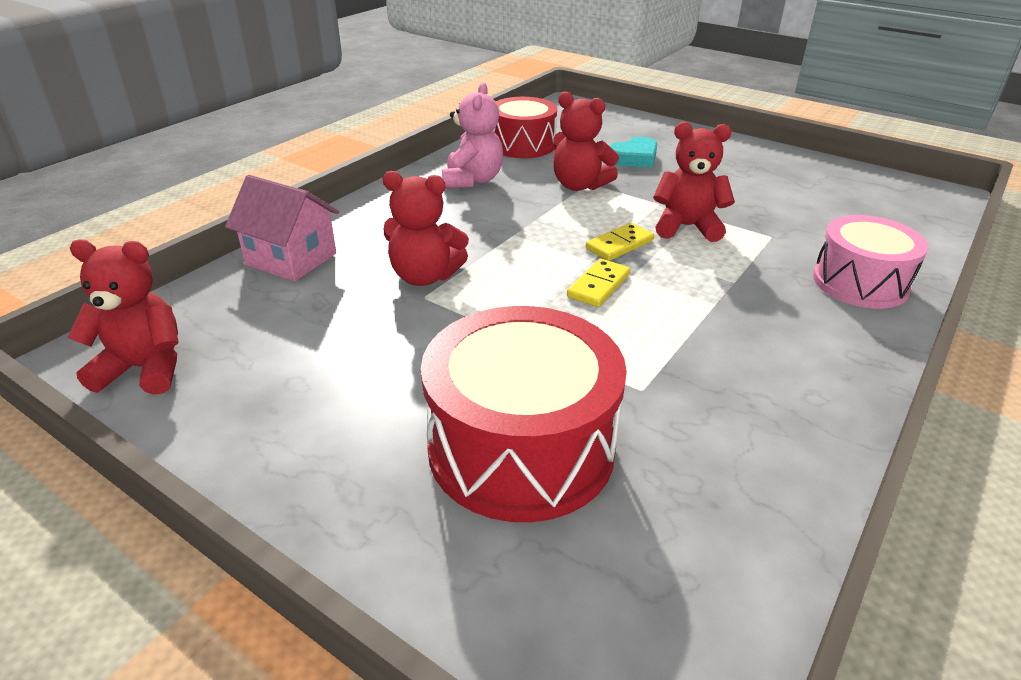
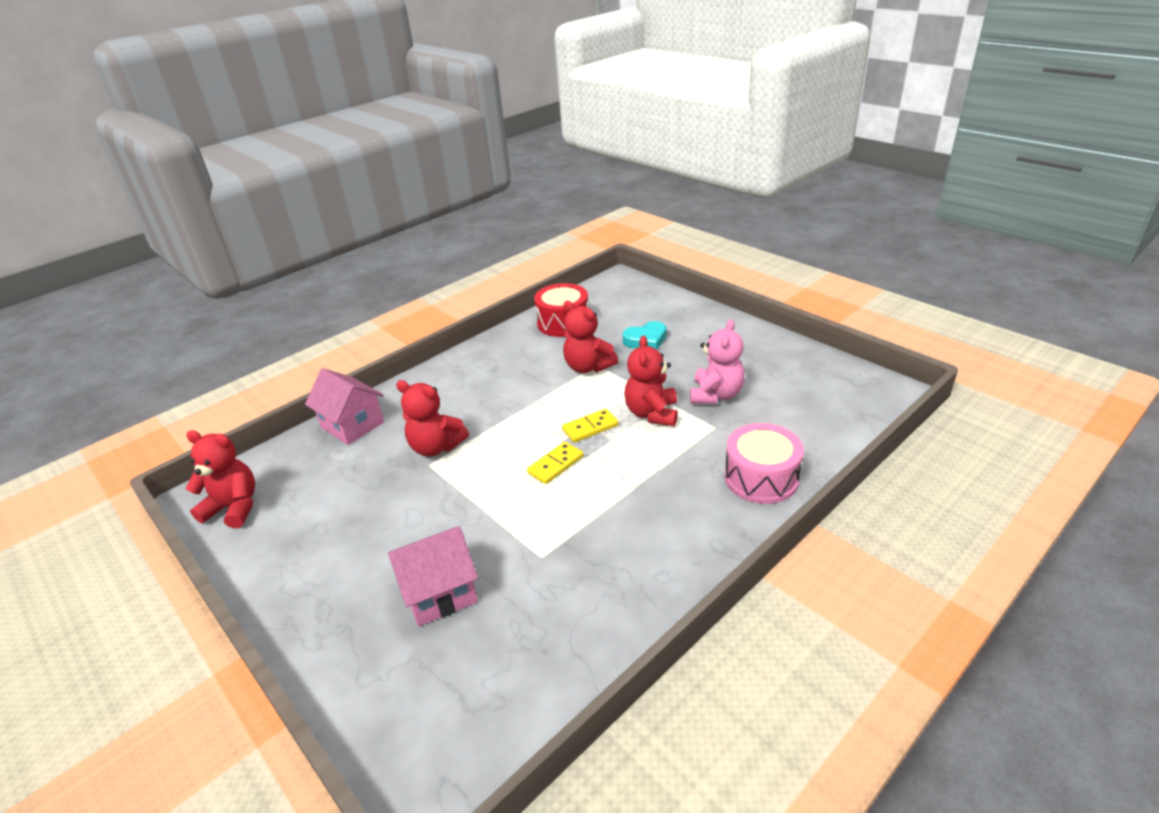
camera: 15 degrees right, 0 degrees up
(472, 180) = (508, 358): pink teddy bear -> pink teddy bear (716, 395)
(521, 447) = (440, 593): red drum -> pink house
(687, 227) = (652, 413): red teddy bear -> red teddy bear turned 105 degrees counterclockwise

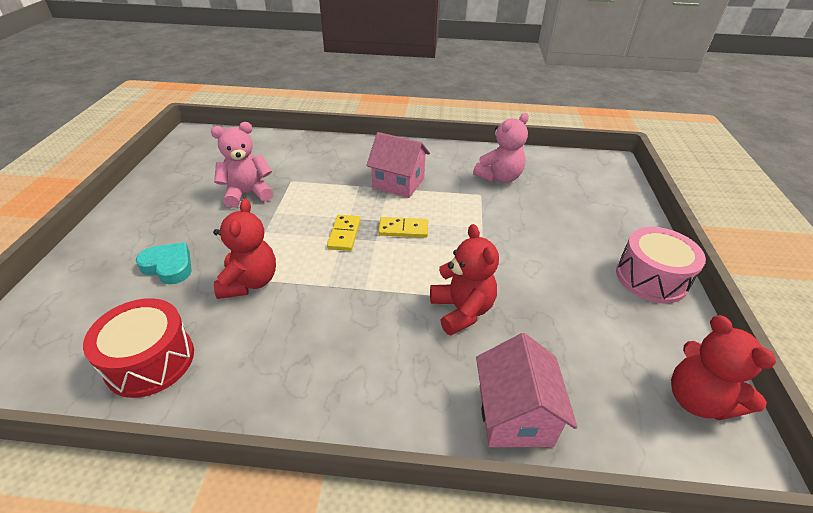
camera: 135 degrees left, 5 degrees up
(440, 593) = (553, 215): pink house -> pink house (398, 183)
(552, 602) = (499, 177): none -> pink teddy bear
(590, 427) = (344, 234): yellow domino -> yellow domino turned 75 degrees clockwise
(652, 413) = (298, 213): red teddy bear -> none
(761, 478) = (329, 151): pink drum -> pink drum (651, 278)

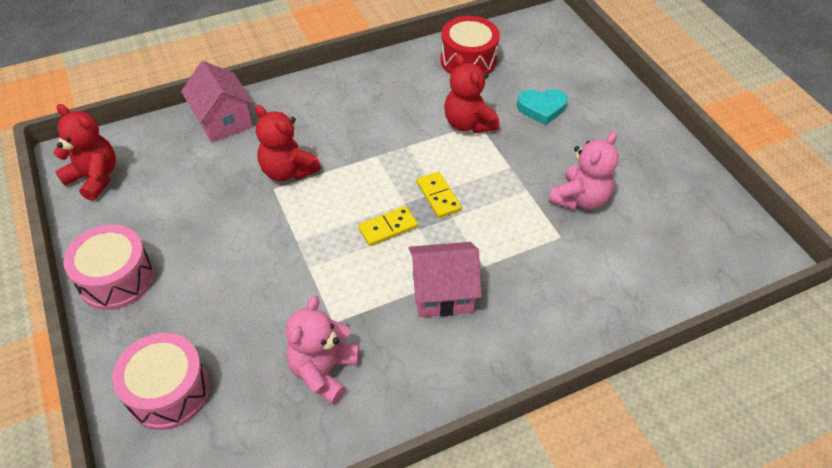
camera: 150 degrees right, 10 degrees up
(604, 200) = (168, 391): none -> pink drum

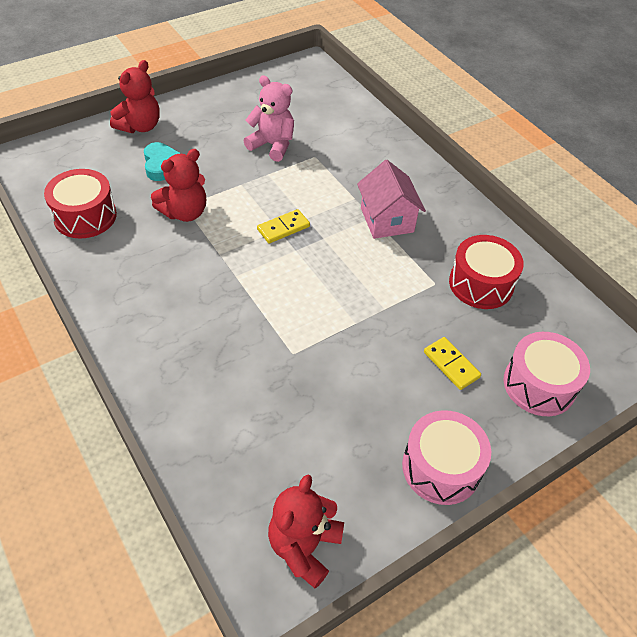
camera: 100 degrees left, 0 degrees up
(223, 121) = (190, 425): pink house -> none
(288, 171) = (266, 345): red teddy bear -> red teddy bear (140, 126)
(323, 371) = (481, 284): pink teddy bear -> red drum
(388, 227) = (326, 259): yellow domino -> yellow domino (451, 365)

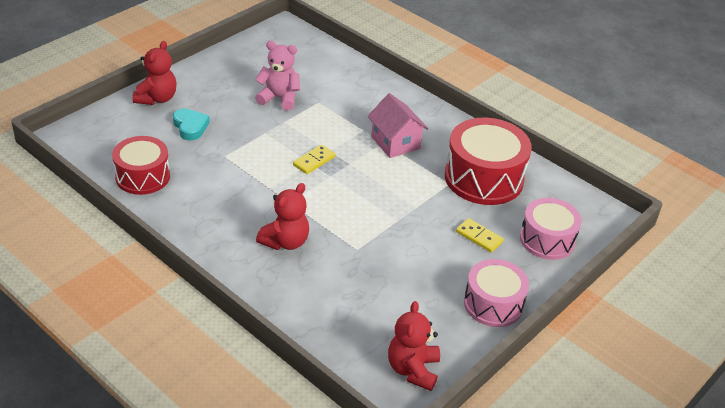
camera: 15 degrees left, 10 degrees down
(185, 212) = (227, 161): red teddy bear -> red teddy bear (285, 242)
(481, 284) = (484, 178): red drum -> red drum, size x1.53

